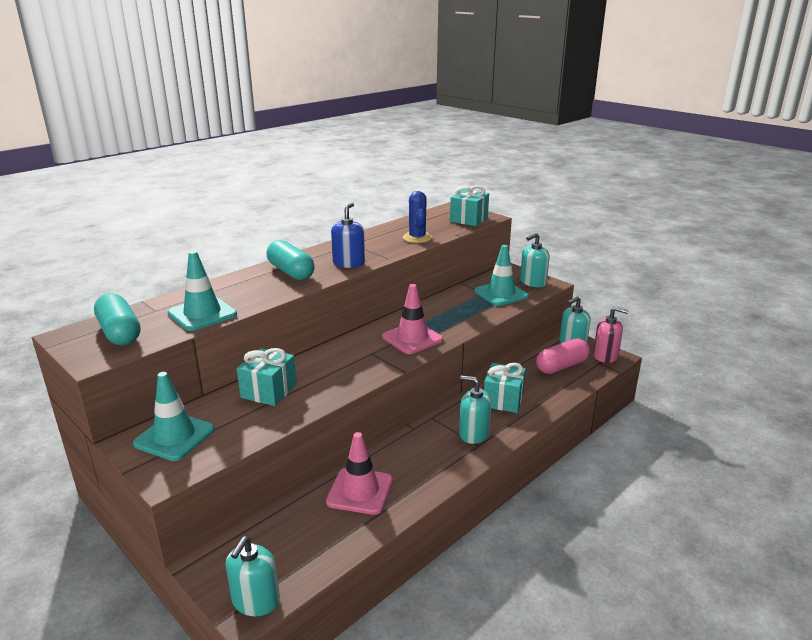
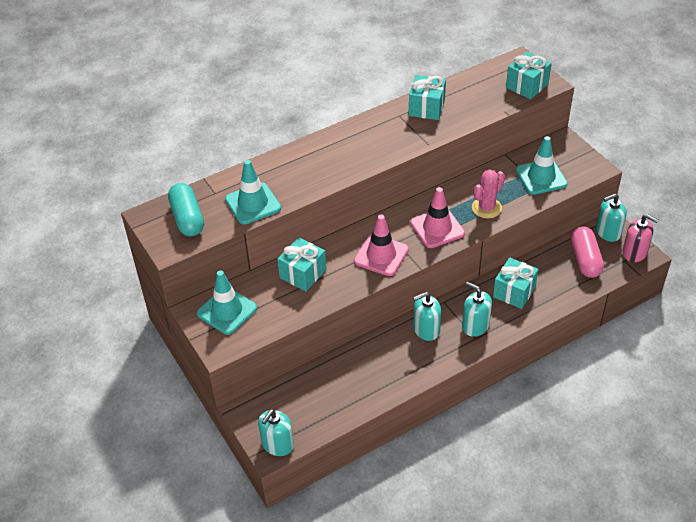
camera: 15 degrees right, 20 degrees up
(291, 272) = (333, 154): turquoise capsule -> none
(349, 263) = (388, 147): blue soap dispenser -> none
(360, 491) = (366, 367): pink traffic cone -> pink traffic cone (381, 255)
(379, 237) = (426, 108): none -> turquoise gift
(417, 238) = (464, 113): blue cactus -> none
(457, 319) = (486, 208): none -> pink cactus
(533, 282) = (580, 164): turquoise soap dispenser -> turquoise soap dispenser (426, 329)
(562, 366) = (585, 259): pink capsule -> pink capsule turned 75 degrees counterclockwise

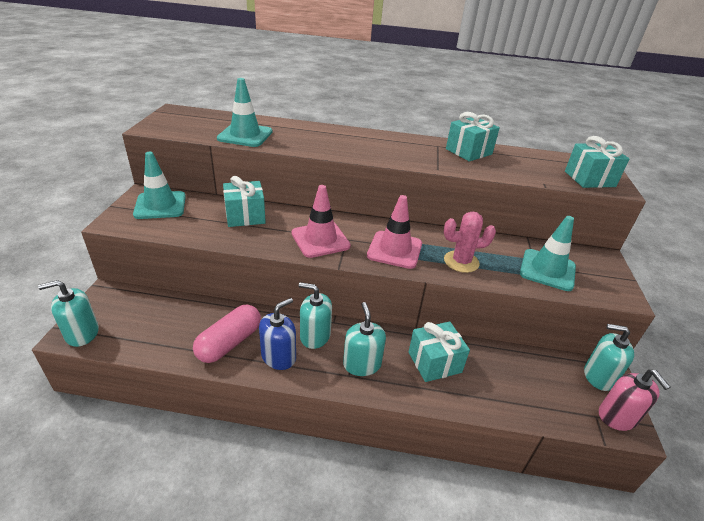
camera: 35 degrees right, 10 degrees down
(187, 218) = (192, 122): turquoise capsule -> none
(422, 359) = (278, 357): none -> blue soap dispenser
(585, 259) = (545, 384): pink capsule -> pink capsule (229, 343)

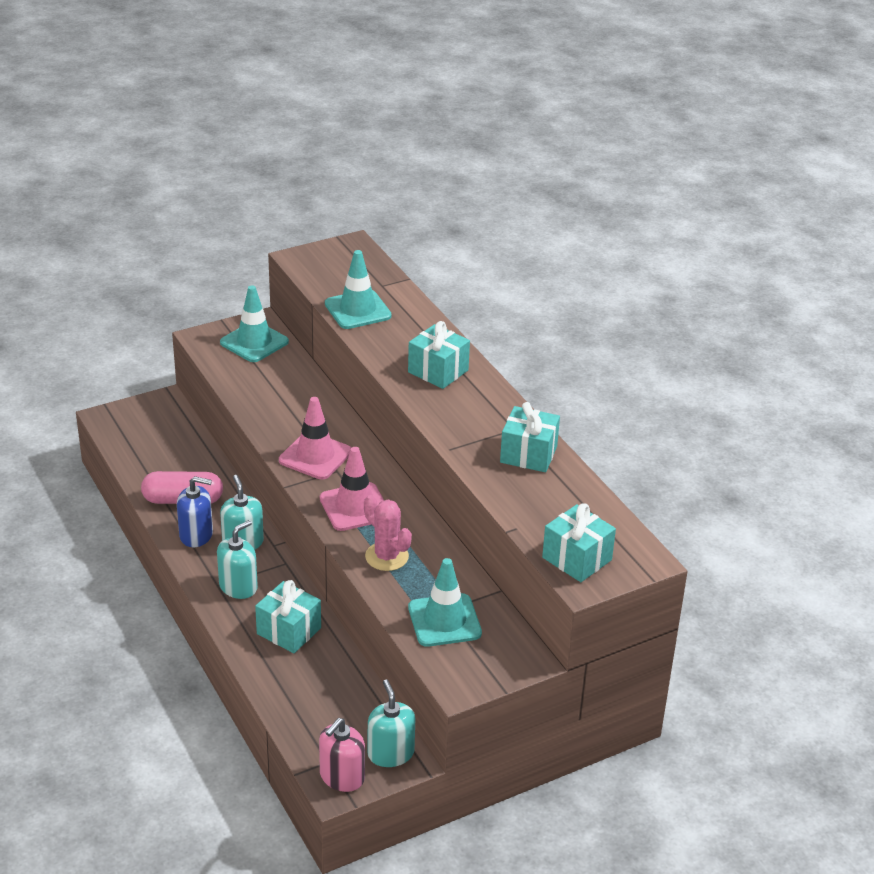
camera: 55 degrees right, 0 degrees up
(82, 333) = (112, 421): turquoise soap dispenser -> none
(245, 216) = (298, 395): turquoise gift -> turquoise gift (438, 371)

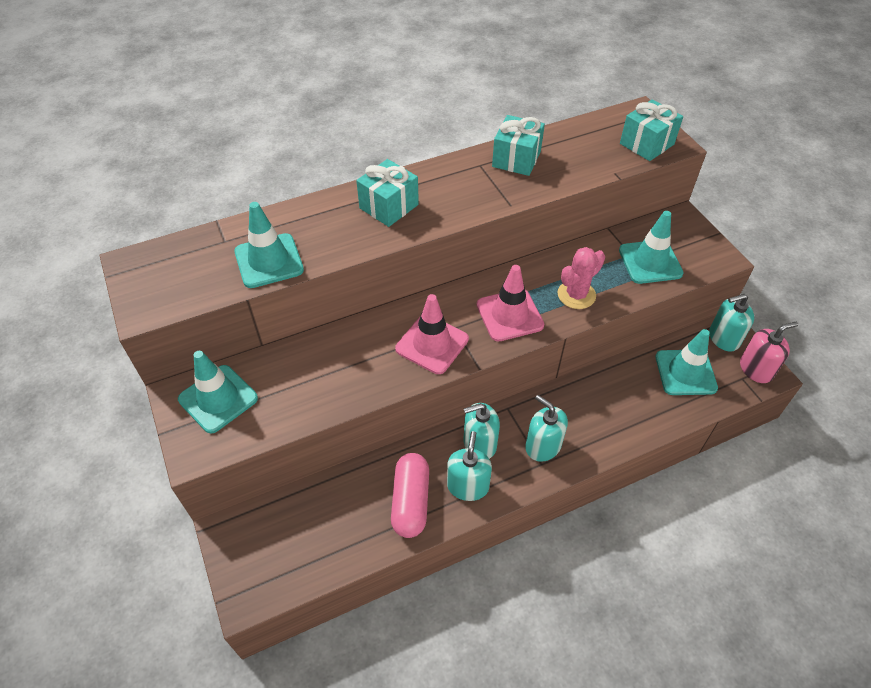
camera: 85 degrees left, 15 degrees up
(196, 535) = (467, 486): blue soap dispenser -> turquoise soap dispenser
(289, 631) = (598, 405): turquoise gift -> none
(335, 709) = (685, 372): none -> turquoise traffic cone
(342, 777) = (756, 369): pink soap dispenser -> pink soap dispenser turned 60 degrees counterclockwise

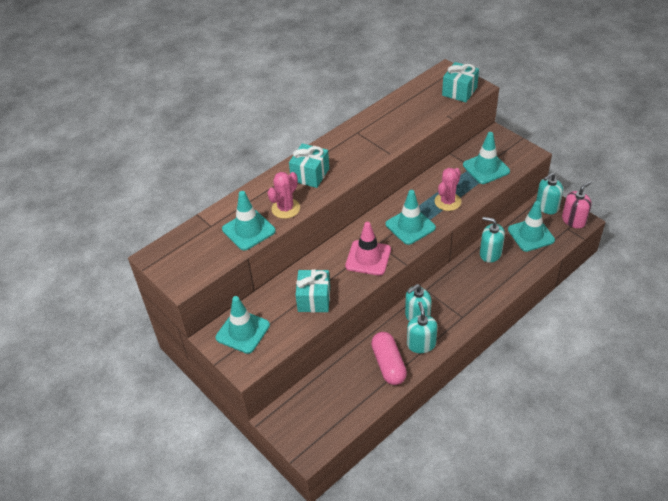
camera: 15 degrees left, 5 degrees down
(332, 244) = (285, 208): none -> pink cactus
(509, 315) = (410, 226): pink traffic cone -> turquoise traffic cone
(516, 159) = (379, 122): turquoise gift -> turquoise gift (314, 299)
(543, 446) = (459, 306): turquoise soap dispenser -> turquoise soap dispenser (490, 253)

